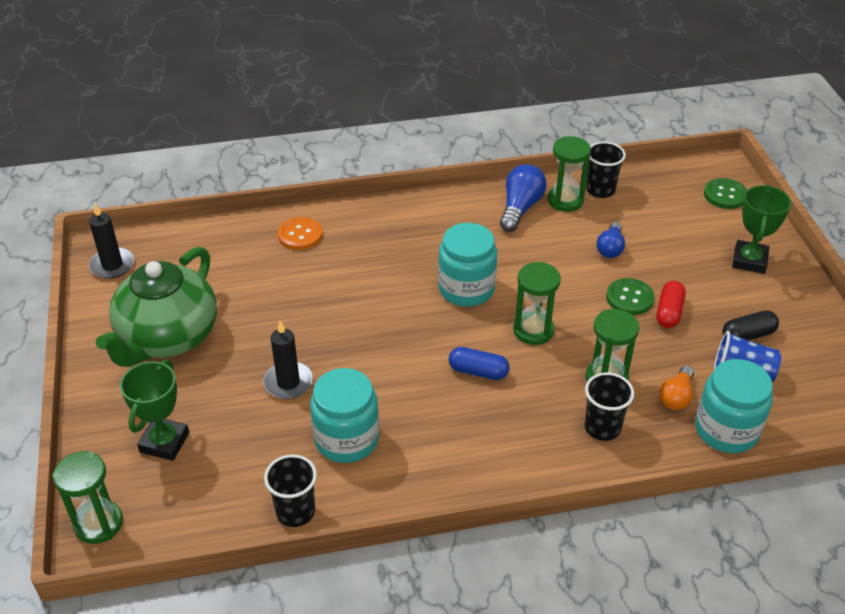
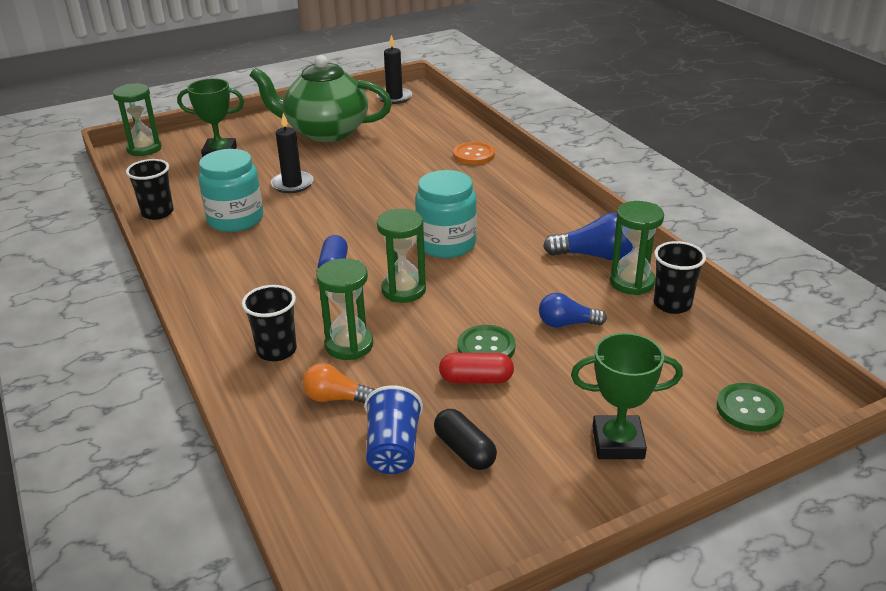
camera: 75 degrees right, 10 degrees down
(726, 430) = (293, 442): turquoise jar -> none

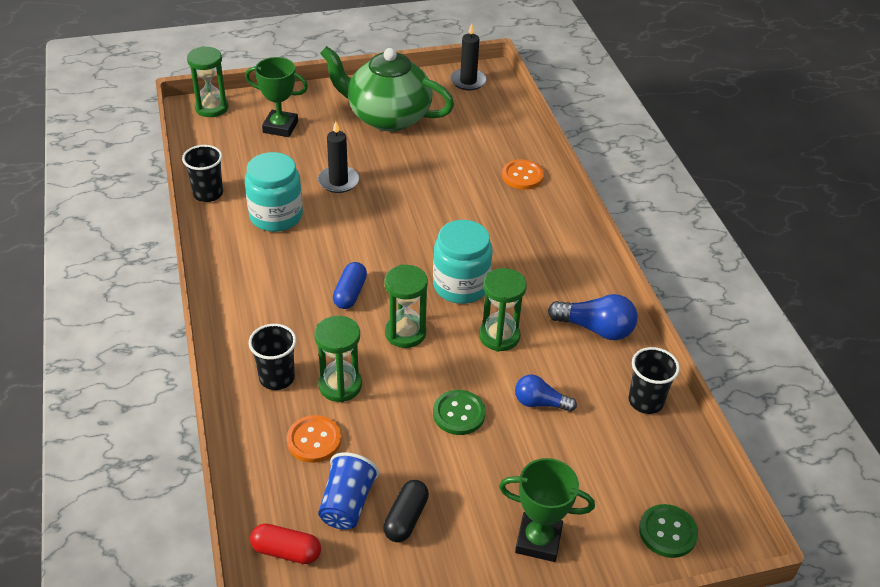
camera: 10 degrees right, 10 degrees up
(336, 398) = (314, 440): orange light bulb -> orange button
(465, 450) = (406, 518): black capsule -> black capsule turned 45 degrees clockwise
(476, 379) = (439, 447): red capsule -> red capsule (286, 551)
(632, 282) = (618, 368): green hourglass -> green hourglass (499, 336)

